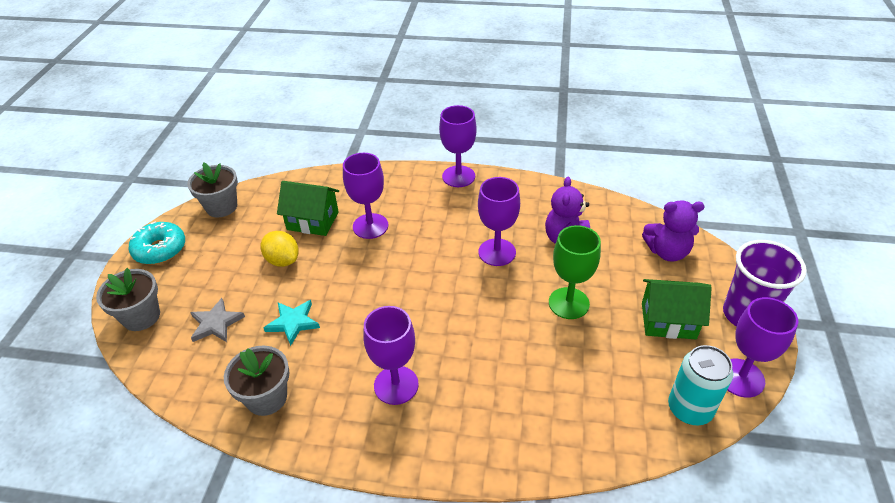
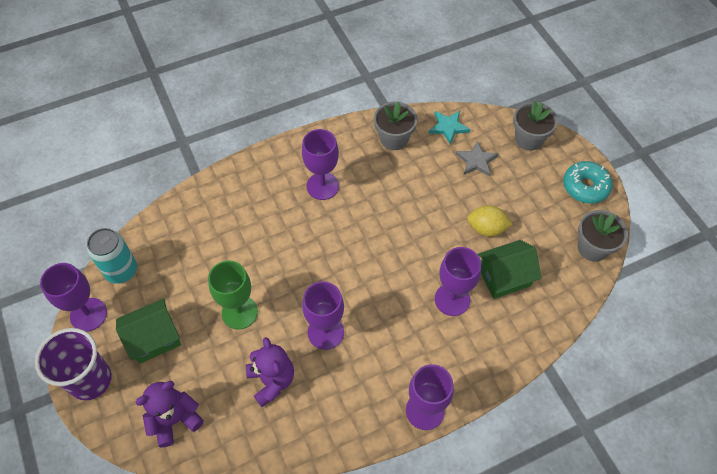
camera: 145 degrees right, 15 degrees up
(293, 323) = (427, 188): turquoise star -> turquoise star (448, 127)

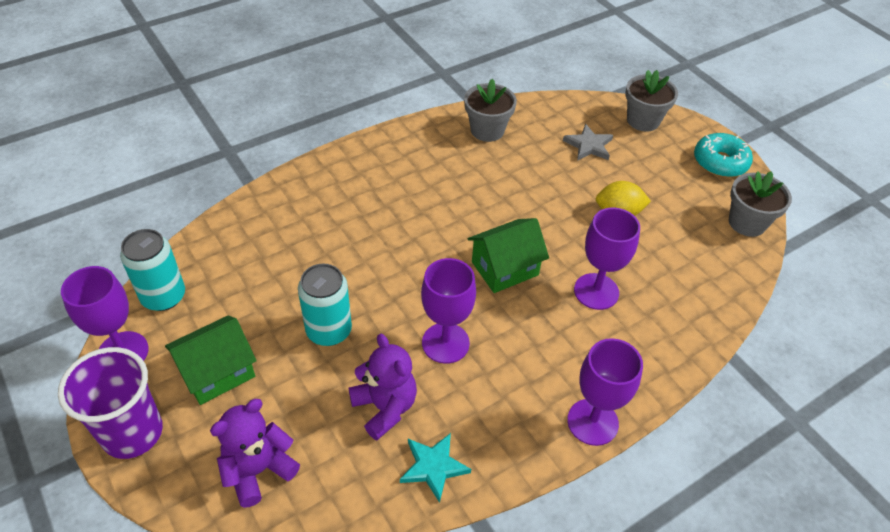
camera: 10 degrees left, 10 degrees down
(239, 312) = (329, 331): green goblet -> turquoise can
(322, 186) = (411, 184): purple goblet -> none
(448, 127) = (548, 115): turquoise star -> turquoise star (433, 467)
(504, 277) = (652, 262): green house -> green house (505, 268)

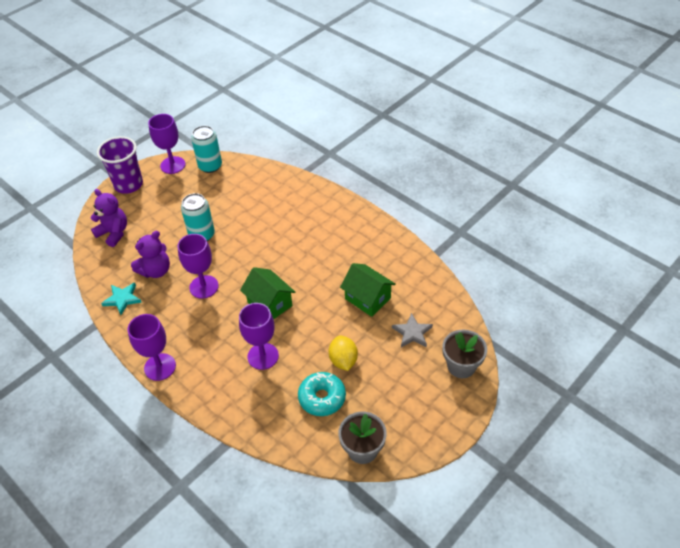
camera: 80 degrees right, 0 degrees up
(217, 372) = (167, 201): green house -> green house (367, 298)
(487, 130) = (402, 269): grey flower pot -> none
(720, 162) = (430, 427): turquoise donut -> turquoise donut (322, 398)

